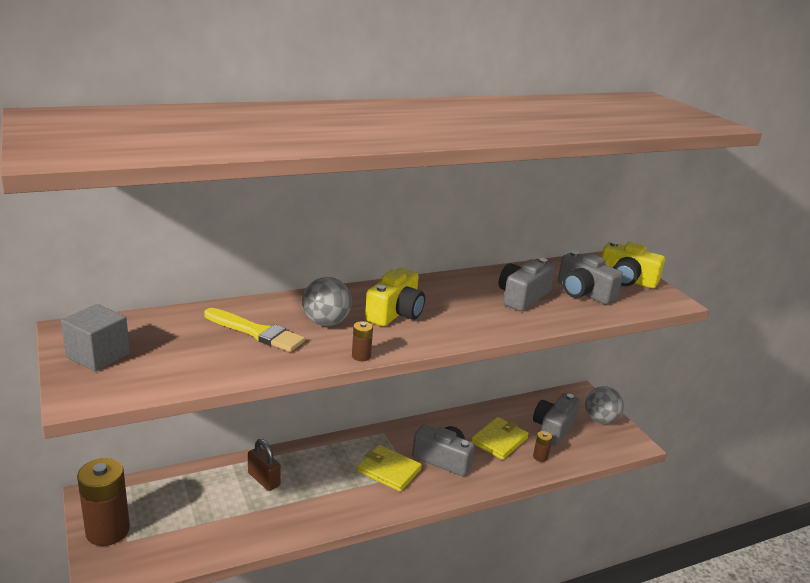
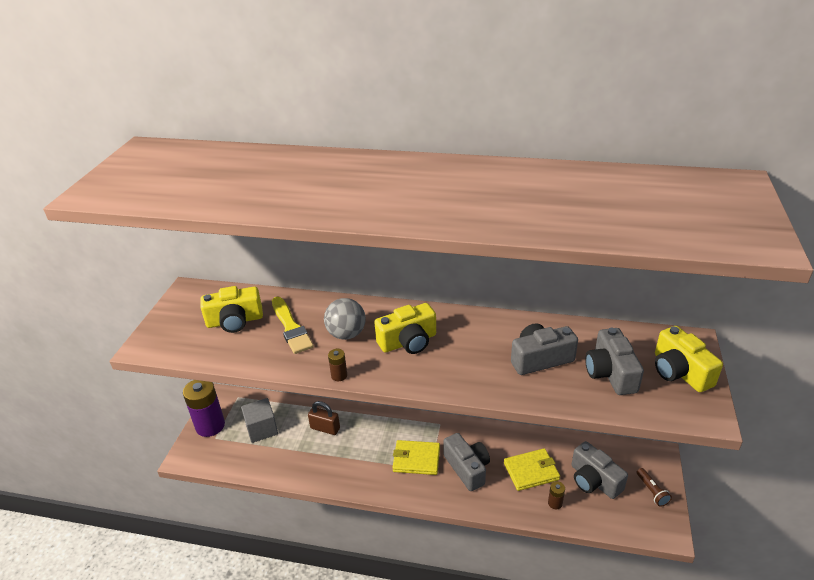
camera: 40 degrees right, 10 degrees up
(98, 355) = (182, 316): grey cube -> grey cube (262, 429)
(107, 531) = (210, 426): brown battery -> purple battery
(178, 343) = (235, 321): none -> yellow camera
(264, 479) = (325, 428): brown padlock -> brown padlock turned 60 degrees counterclockwise
(388, 470) = (416, 459): yellow wallet -> yellow wallet turned 60 degrees counterclockwise
(553, 428) = (594, 480): grey camera -> grey camera turned 105 degrees counterclockwise
(600, 420) = (652, 491): grey ball -> brown flashlight

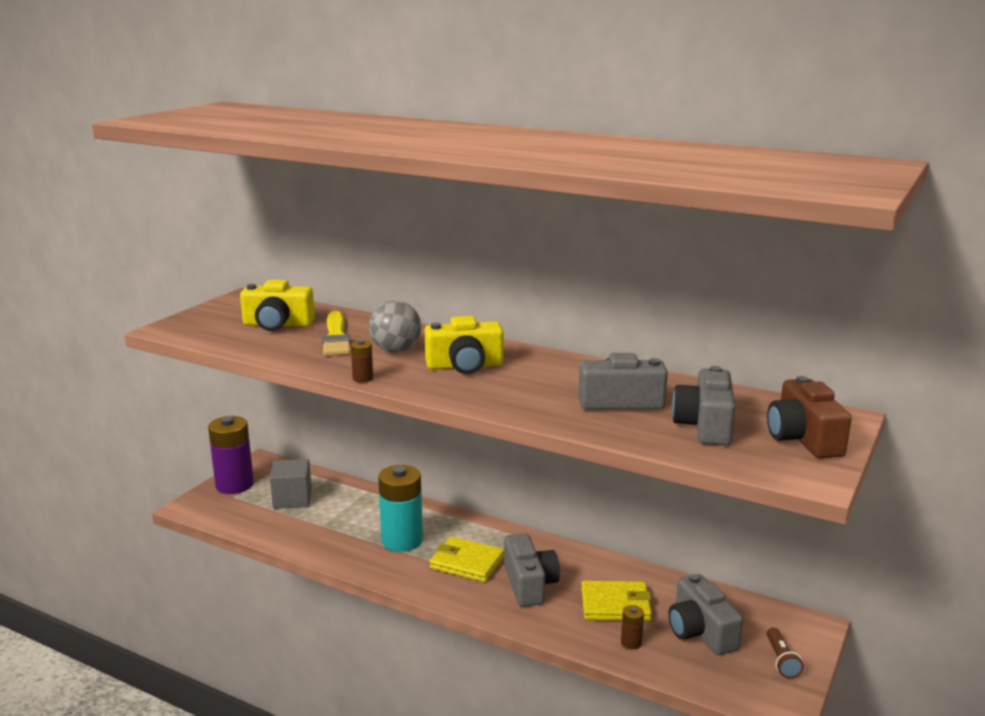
camera: 15 degrees right, 15 degrees down
(325, 428) = (368, 512): brown padlock -> none
(361, 450) = (402, 540): none -> turquoise battery
(679, 372) = (803, 439): yellow camera -> brown camera

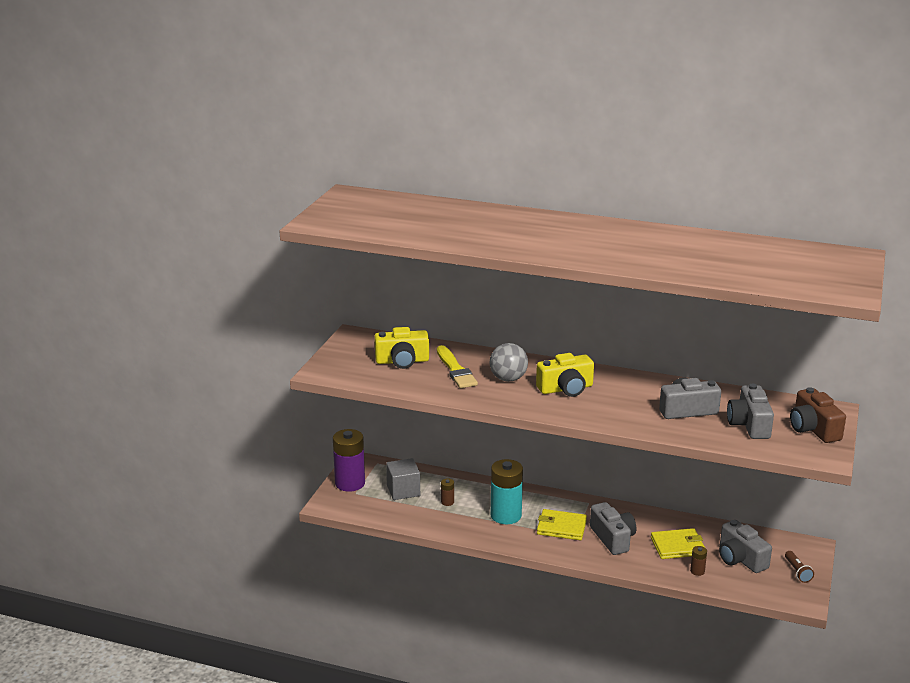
camera: 10 degrees left, 5 degrees up
(363, 378) = (501, 406): brown battery -> brown battery (447, 502)

